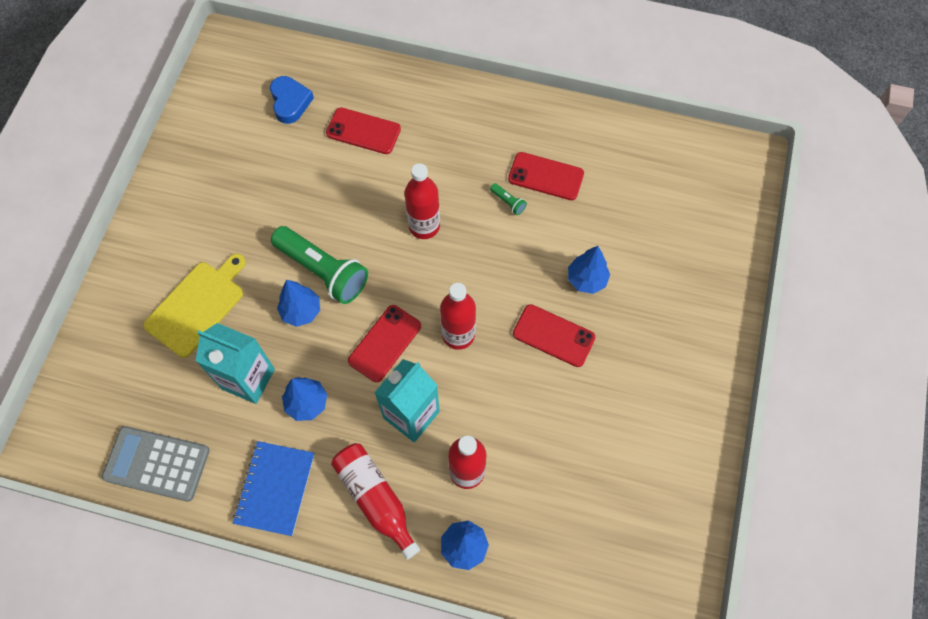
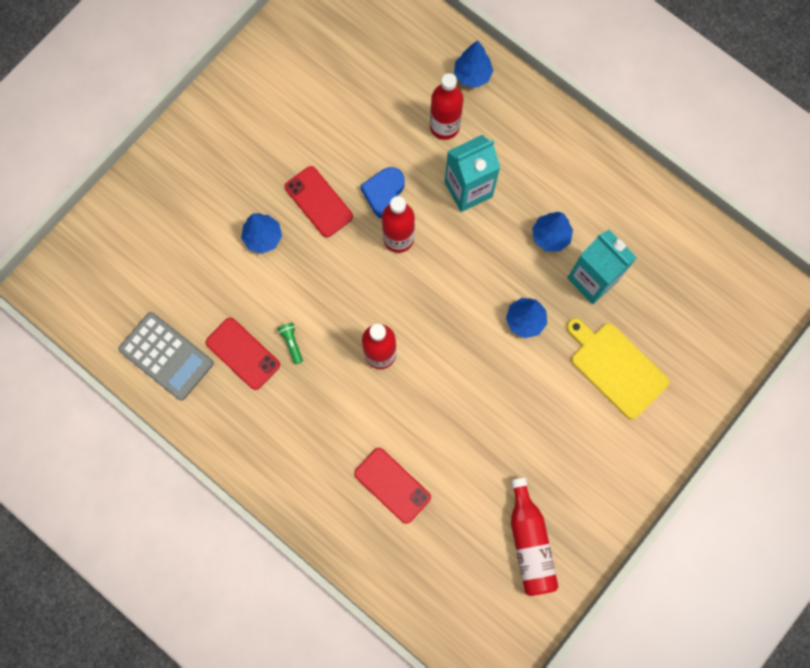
camera: 155 degrees left, 10 degrees up
(157, 463) = (690, 241): grey calculator -> grey calculator (166, 356)
(197, 306) = (616, 367): yellow cutting board -> yellow cutting board turned 75 degrees clockwise
(275, 488) = (601, 179): blue notebook -> none
(290, 102) = (451, 556): blue heart -> blue heart (384, 194)
(323, 271) = (491, 351): green flashlight -> none
(375, 499) = (525, 137): red bottle -> red bottle (529, 542)
(385, 343) = (464, 259): red phone -> none

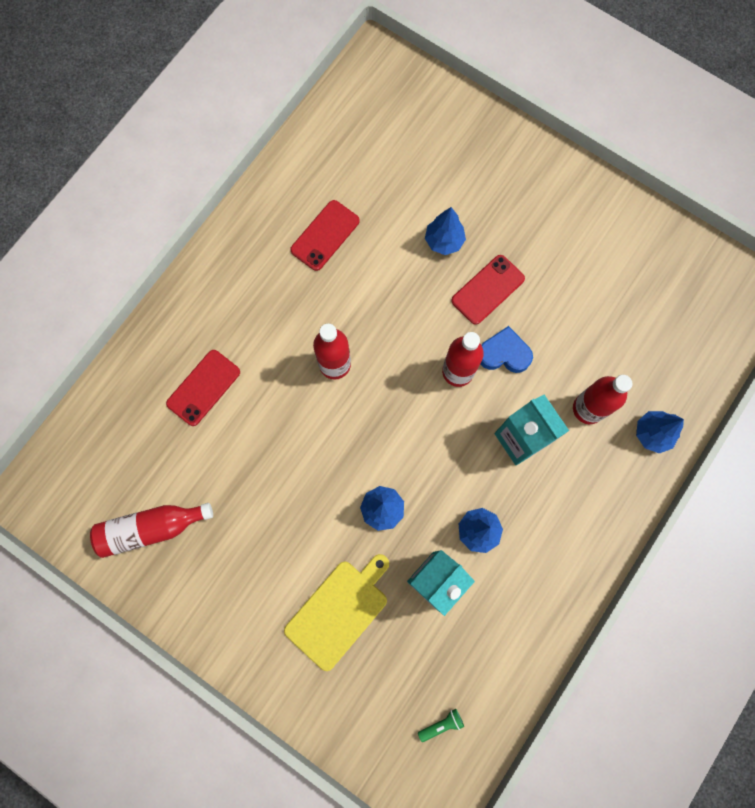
camera: 85 degrees right, 0 degrees up
(166, 356) = (317, 168): grey calculator -> none
(291, 343) = (339, 279): green flashlight -> green flashlight (441, 724)

